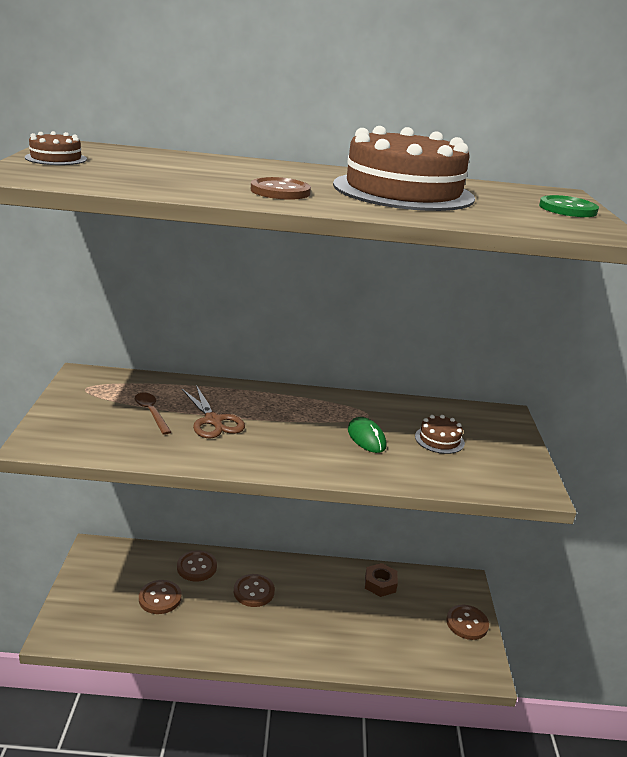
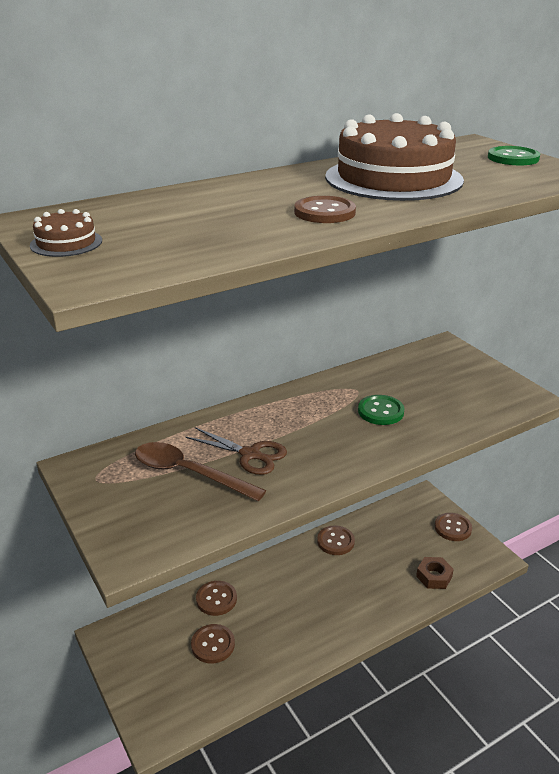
camera: 30 degrees left, 5 degrees up
(151, 412) = (189, 473): brown spoon -> brown spoon, size x1.75
(254, 591) = (283, 593): brown button -> brown button (335, 541)
(366, 438) = (380, 411): green mouse -> green button
(380, 584) = (369, 531): brown nut -> brown nut (434, 576)
(439, 439) = (429, 388): brown cake -> none

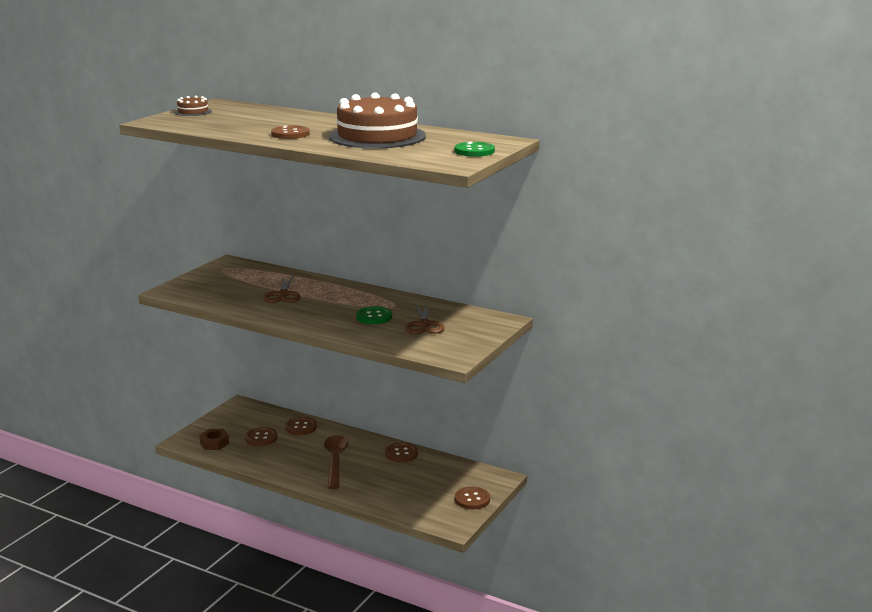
camera: 60 degrees right, 10 degrees down
(189, 473) = (249, 285): brown spoon -> brown spoon (335, 461)
(427, 389) = (424, 325): none -> brown scissors
(434, 576) = (403, 502): brown nut -> brown nut (214, 443)

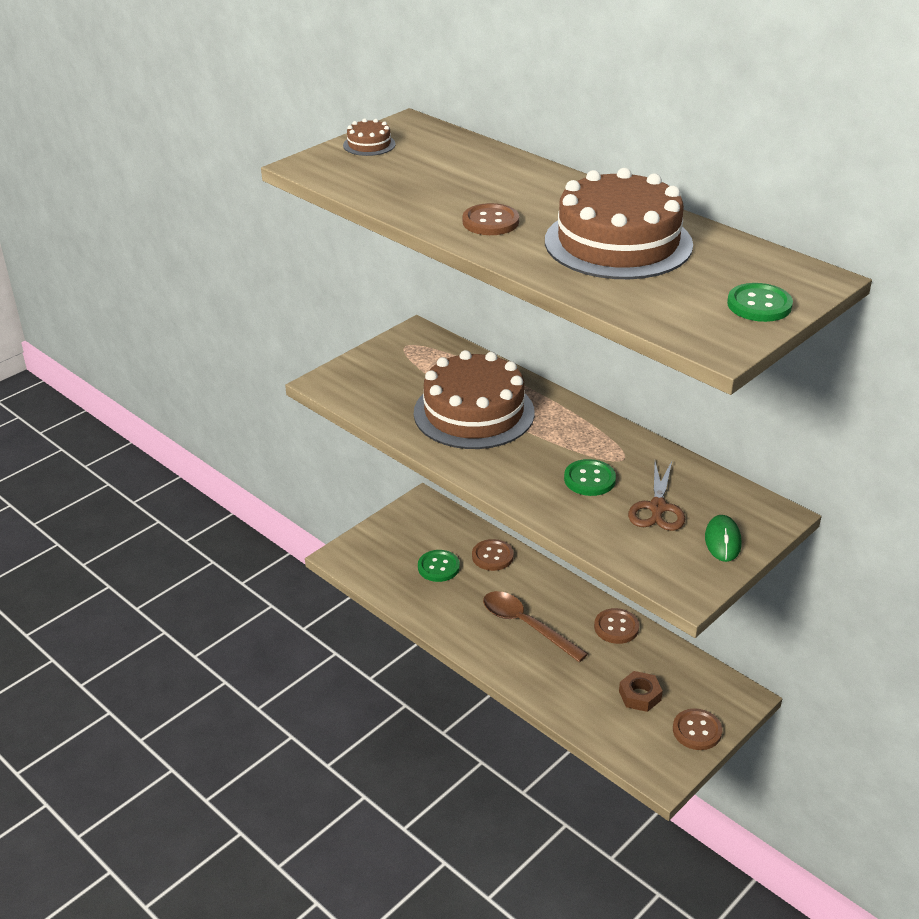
camera: 15 degrees right, 15 degrees up
(214, 443) = (378, 566): brown nut -> brown nut (640, 695)
(261, 438) = (438, 567): brown button -> green button
(283, 295) = (474, 412): brown scissors -> brown cake
(335, 461) = (526, 625): brown spoon -> brown spoon turned 60 degrees counterclockwise
(472, 334) = (722, 541): none -> green mouse

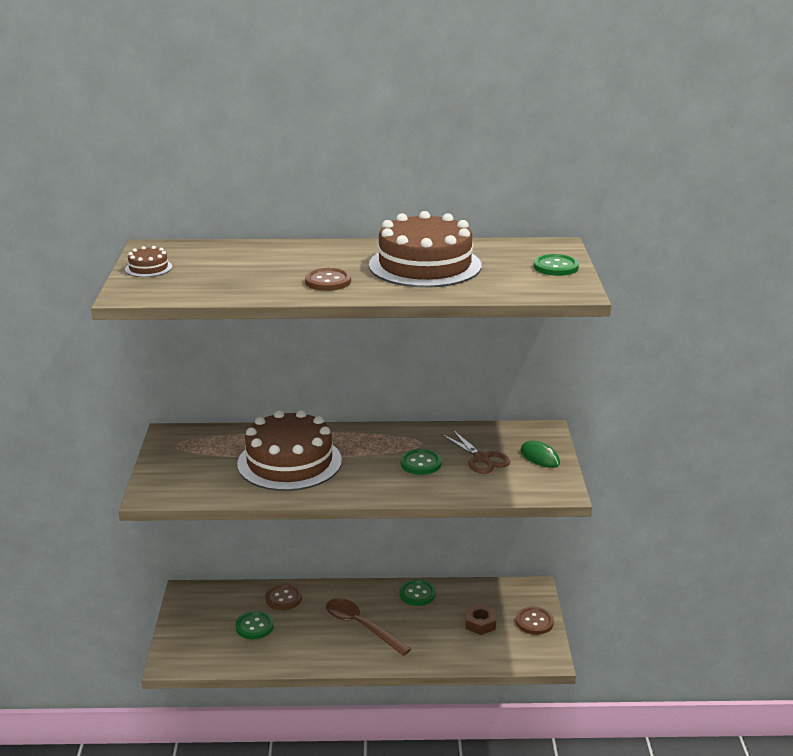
camera: 45 degrees left, 10 degrees down
(526, 625) = (361, 626): brown spoon -> brown spoon turned 45 degrees clockwise
(616, 627) = (417, 594): brown button -> green button

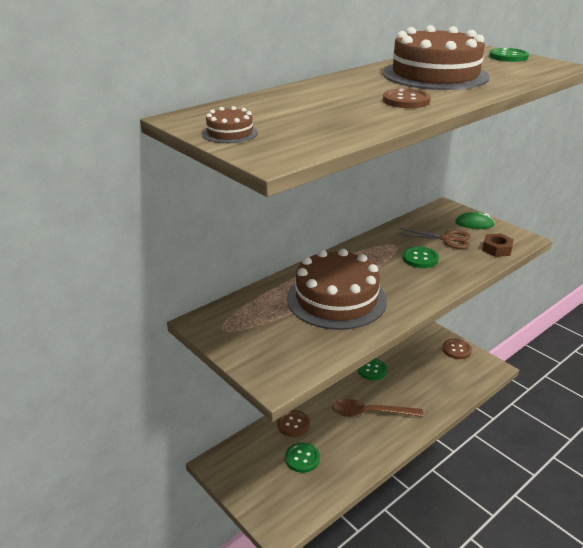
camera: 40 degrees left, 5 degrees up
(480, 623) = (432, 368): brown nut -> brown nut (497, 249)

